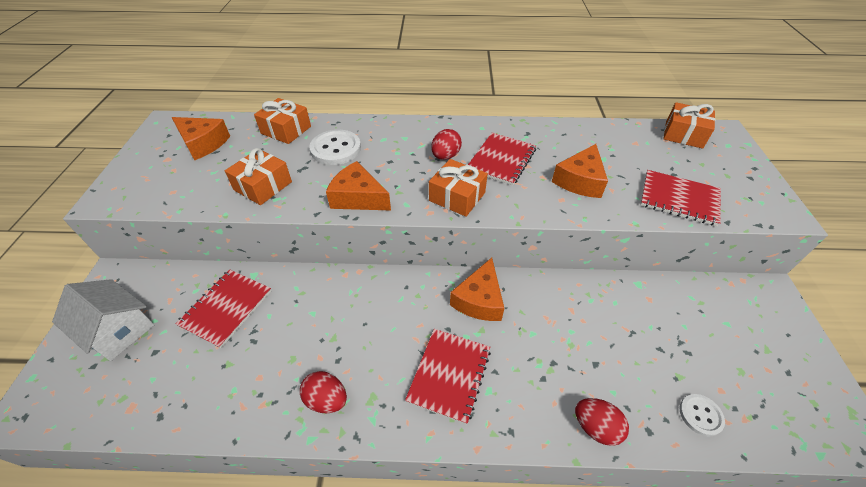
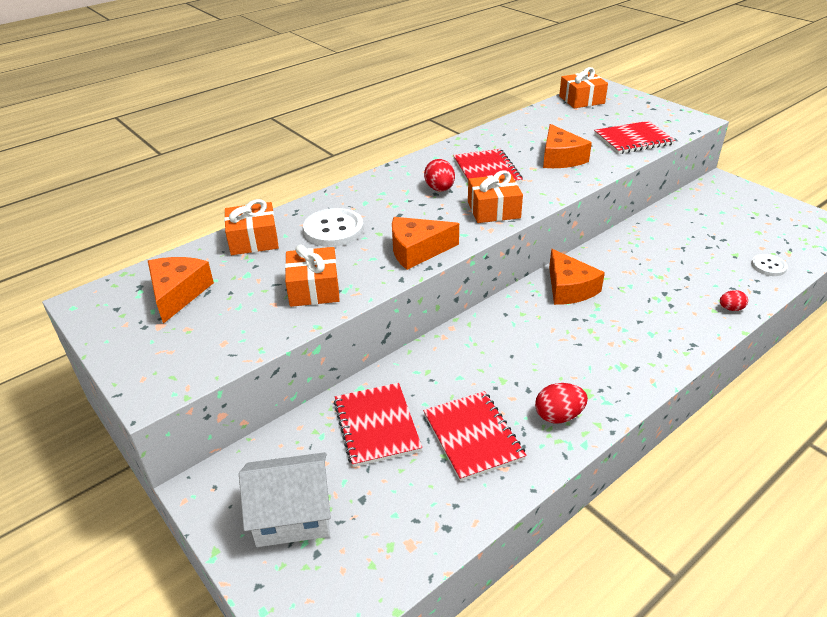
camera: 40 degrees left, 10 degrees down
(203, 143) = (178, 293): orange cheese -> orange cheese turned 75 degrees counterclockwise
(449, 375) = (615, 343): red notebook -> red notebook (473, 436)
(595, 427) = (731, 308): red egg -> red egg, size x0.63

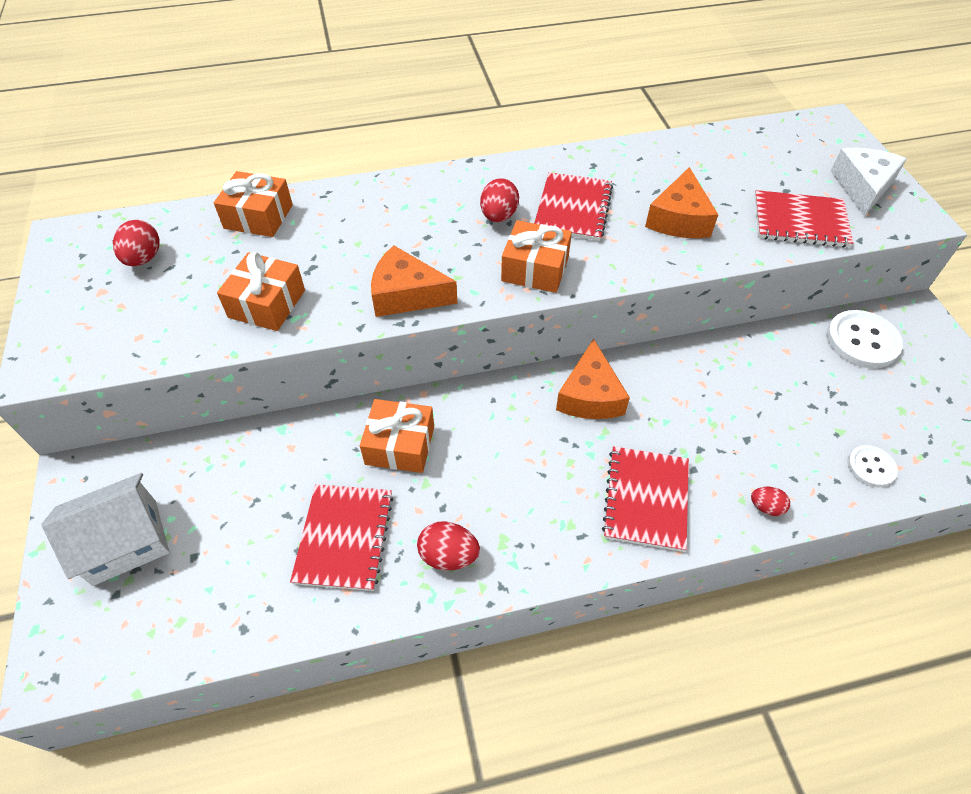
camera: 25 degrees right, 15 degrees up
(178, 293) = (144, 259): orange cheese -> red egg
(292, 514) = (125, 541): white house -> white house turned 45 degrees counterclockwise
(333, 229) = (344, 232): white button -> white button (862, 341)
(377, 425) = (265, 479): red notebook -> red notebook (646, 499)
(581, 100) = (784, 134): orange gift -> orange gift (400, 445)
(651, 114) = (862, 187): none -> white cheese

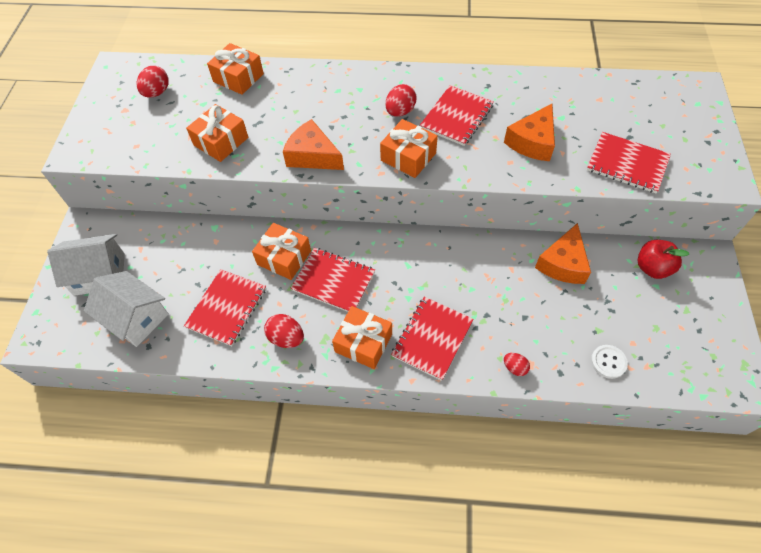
camera: 20 degrees right, 5 degrees up
(207, 591) = (136, 317): none -> white house
(482, 459) = (333, 281): none -> red notebook
(558, 531) = (363, 343): none -> orange gift
(590, 395) = (425, 257): orange cheese -> orange cheese (563, 263)
(862, 187) = (695, 147): white cheese -> none
(862, 341) = (652, 268): white button -> red apple

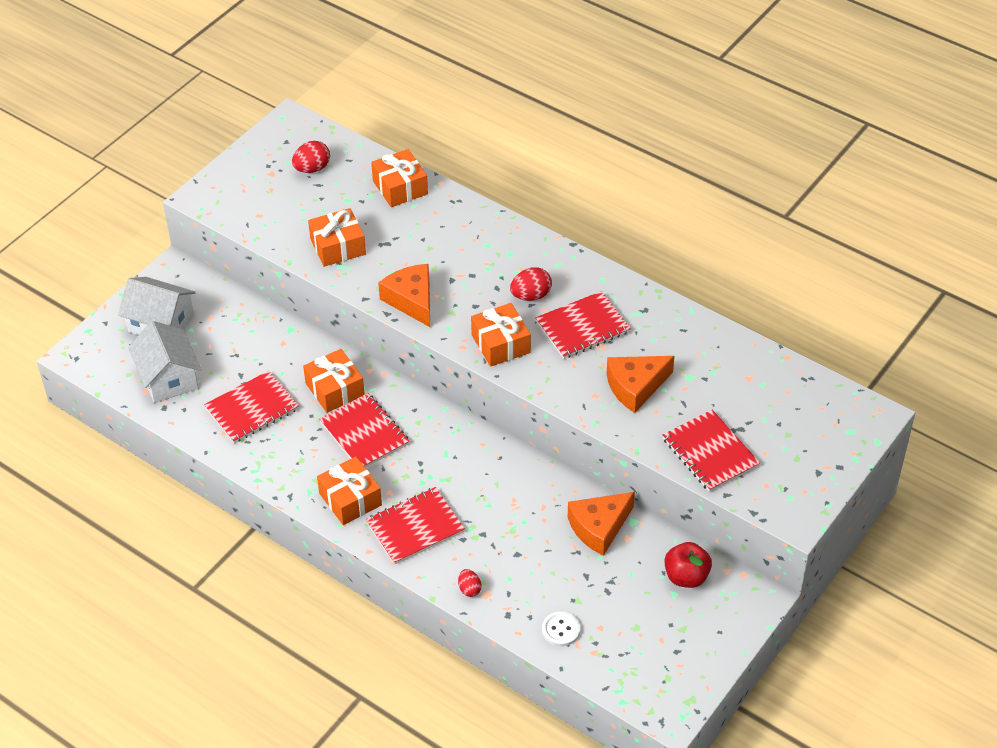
camera: 30 degrees right, 10 degrees down
(286, 338) = (286, 460): red egg -> none

